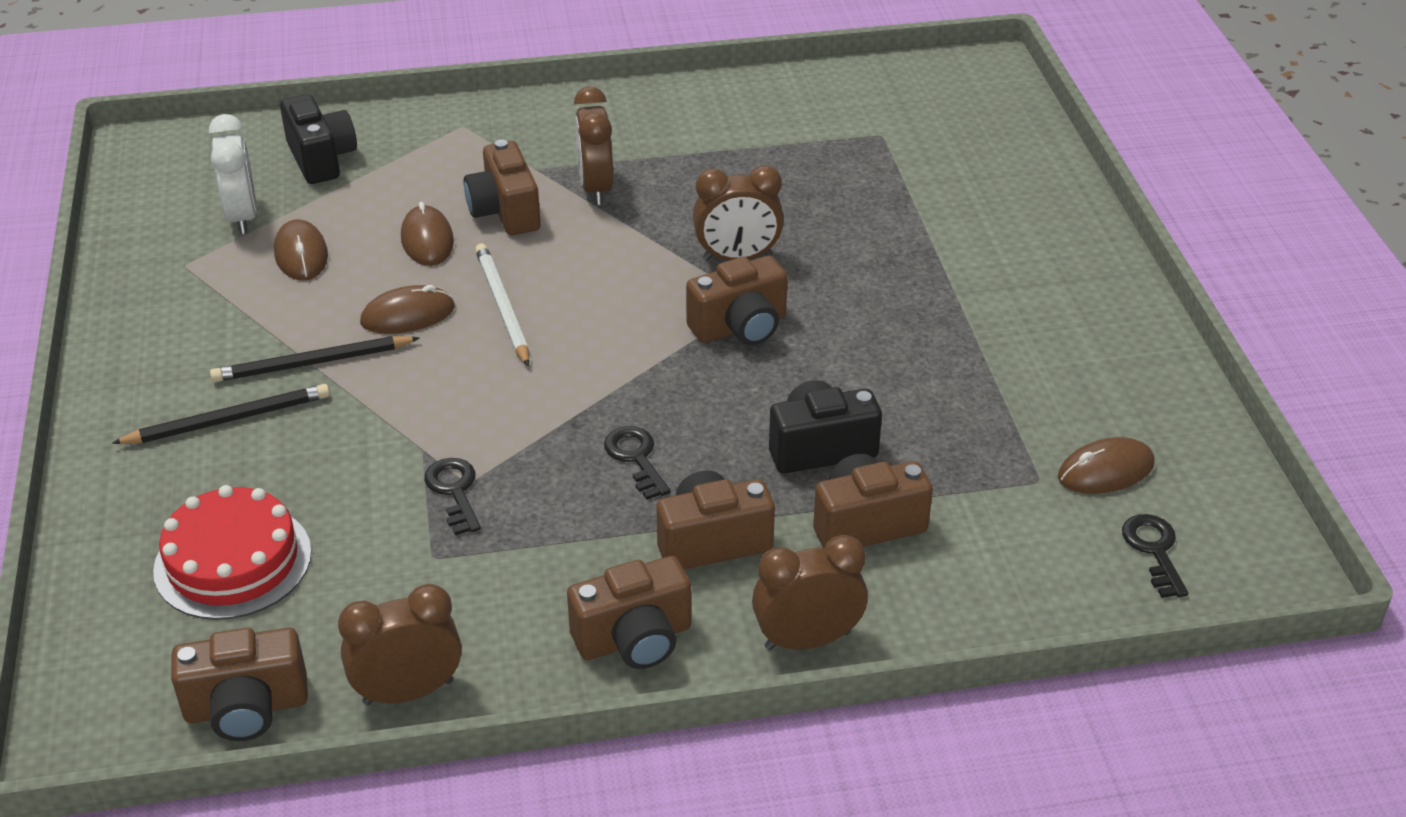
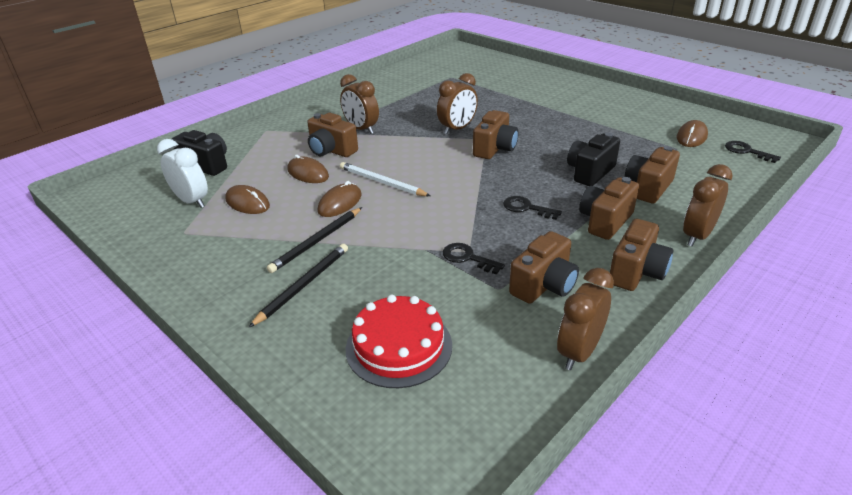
camera: 35 degrees left, 5 degrees down
(246, 708) = (511, 412): brown camera -> brown camera (544, 285)

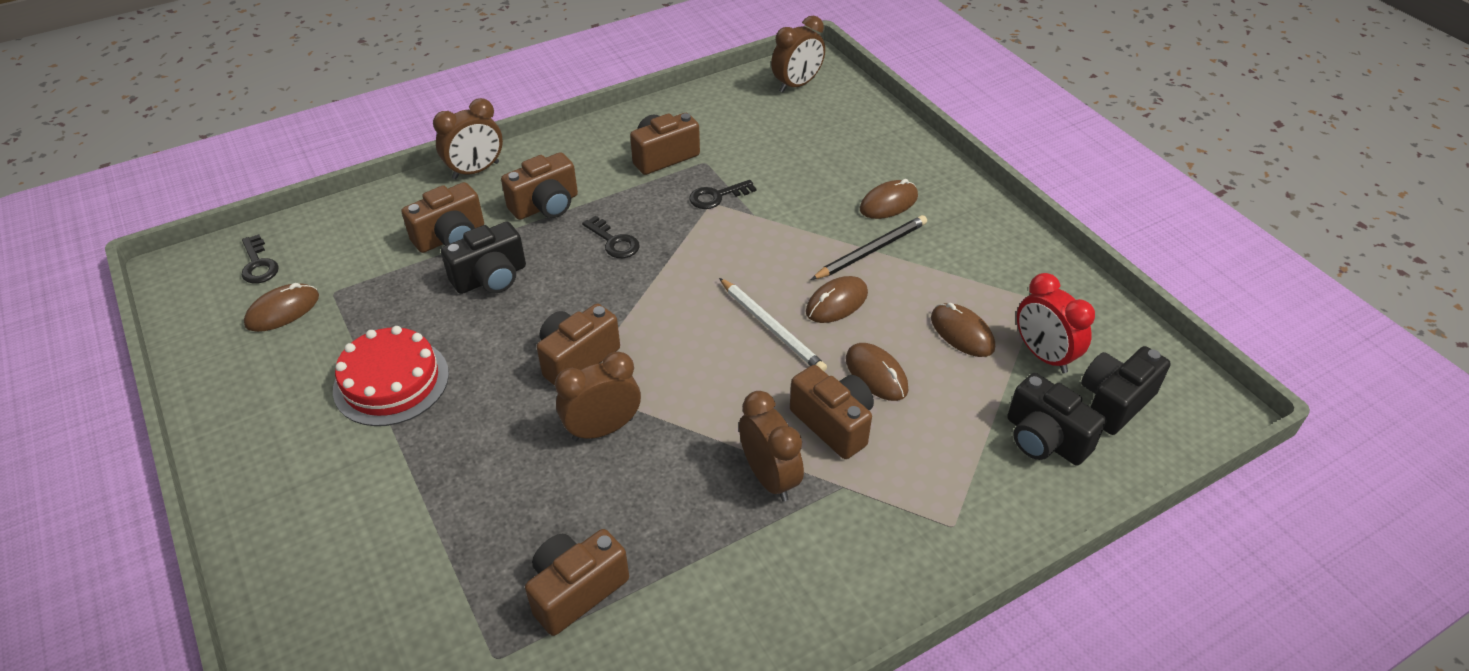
camera: 165 degrees left, 10 degrees up
(154, 187) = (1114, 402): none -> black camera
(192, 201) = (1043, 355): white clock -> red clock
(303, 285) = (888, 203): black pencil -> brown mouse
(399, 346) = (811, 136): red cake -> red cake (391, 381)
(467, 258) = (716, 196): black key -> black key turned 105 degrees clockwise
(579, 352) = (676, 107): brown clock -> brown clock (797, 85)
(636, 272) = (572, 151): brown camera -> brown camera (576, 590)

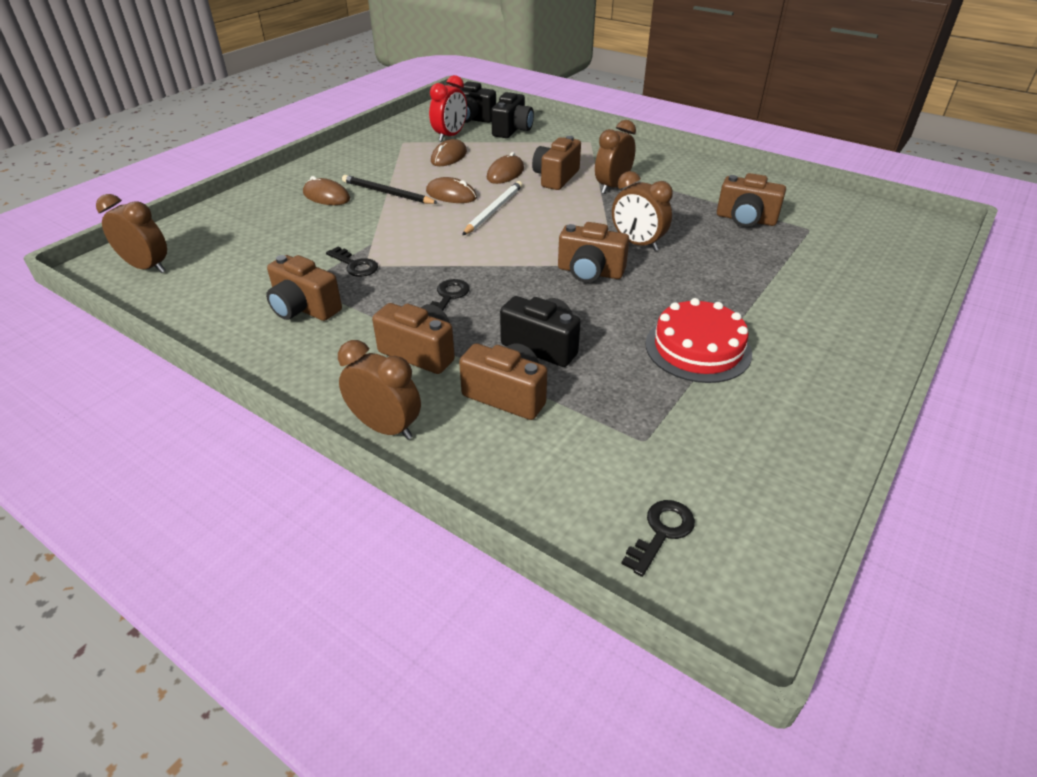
camera: 115 degrees left, 5 degrees down
(282, 310) = (698, 464): brown mouse -> none

